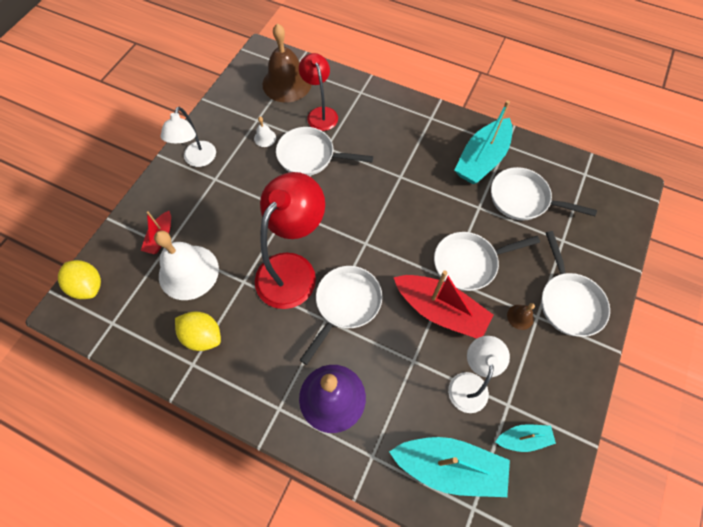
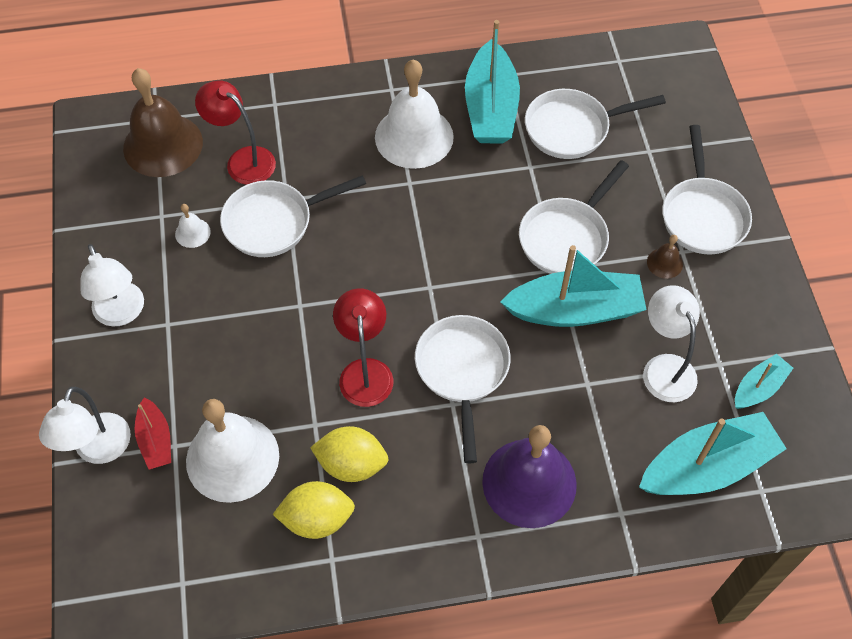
camera: 35 degrees left, 5 degrees down
(88, 286) = (107, 561): yellow lemon -> yellow lemon (351, 464)
(131, 224) = (98, 450): none -> white lamp
(293, 269) = (365, 371): red lamp -> red lamp, size x0.60
(423, 151) = (414, 136): none -> white bell
(440, 310) = (575, 310): red boat -> turquoise boat
(569, 302) = (703, 215): white pan -> white pan turned 45 degrees clockwise

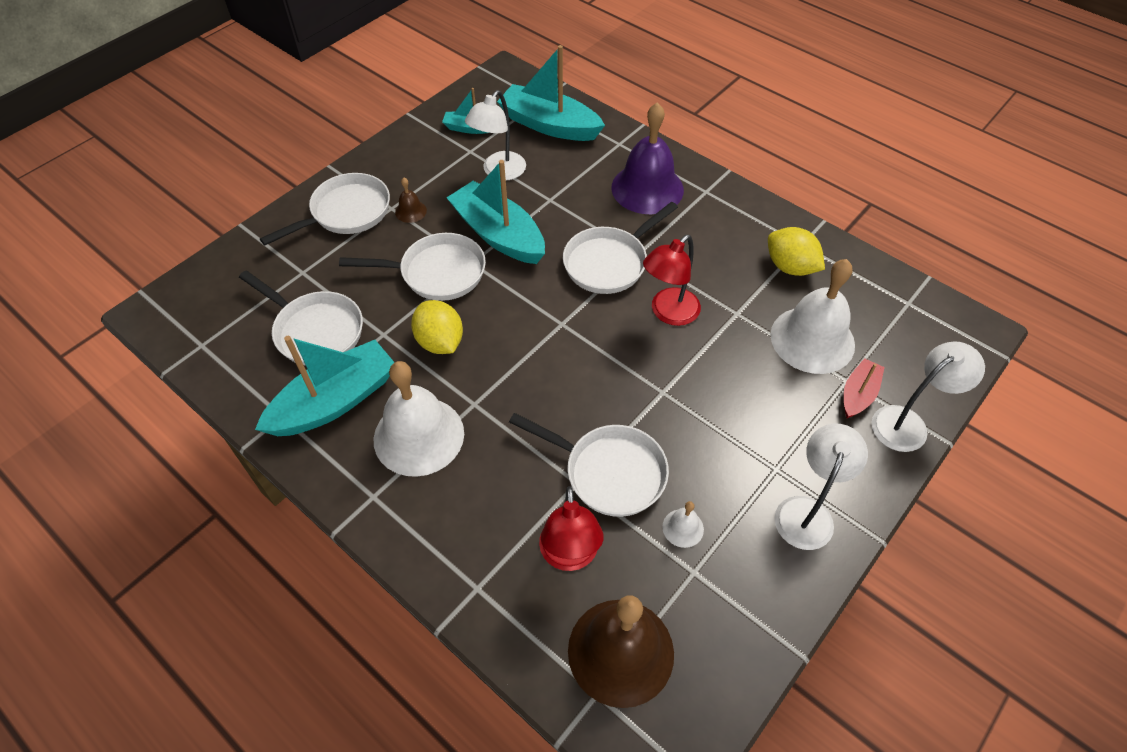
camera: 130 degrees left, 5 degrees down
(351, 464) = (737, 275): yellow lemon -> yellow lemon (440, 342)

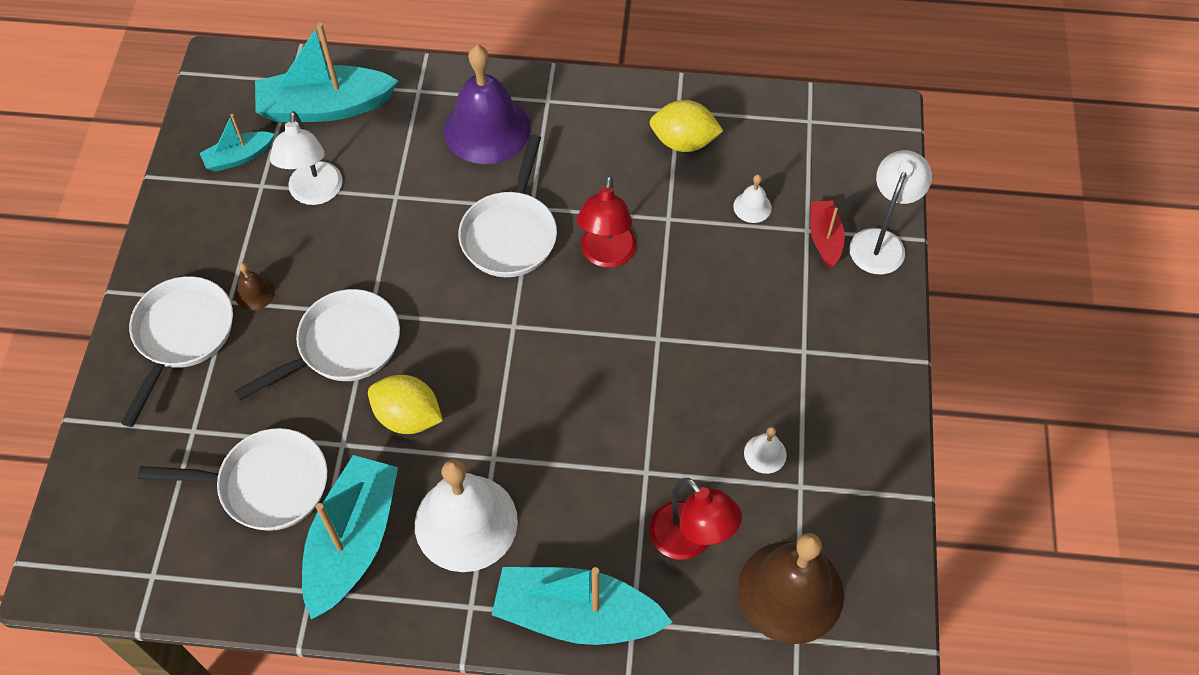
camera: 35 degrees left, 5 degrees up
(498, 234) = (373, 266): turquoise boat -> turquoise boat (576, 615)
(609, 472) = (667, 444): white pan -> none
(807, 511) = (853, 374): white lamp -> none
(812, 339) = (752, 207): white bell -> white bell, size x0.42

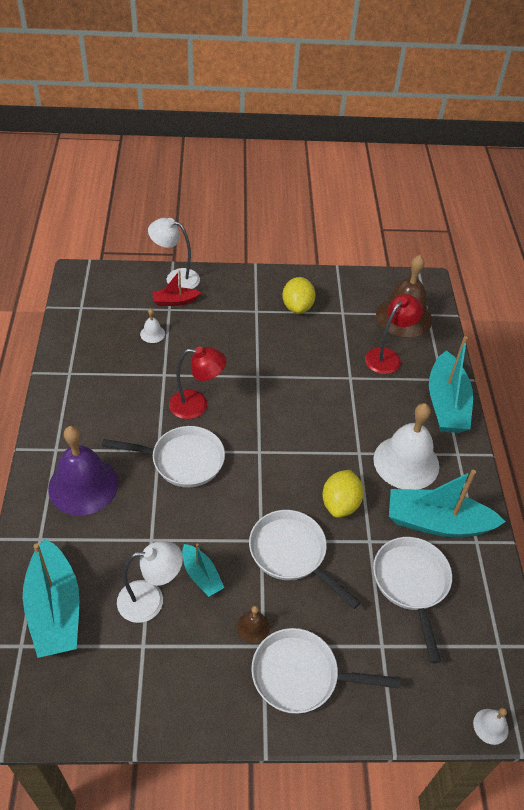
camera: 100 degrees left, 10 degrees down
(239, 157) = (111, 672): turquoise boat -> turquoise boat (201, 575)
(683, 142) = (98, 369): yellow lemon -> yellow lemon (297, 307)
(765, 454) = (326, 327): white bell -> white bell (490, 726)

